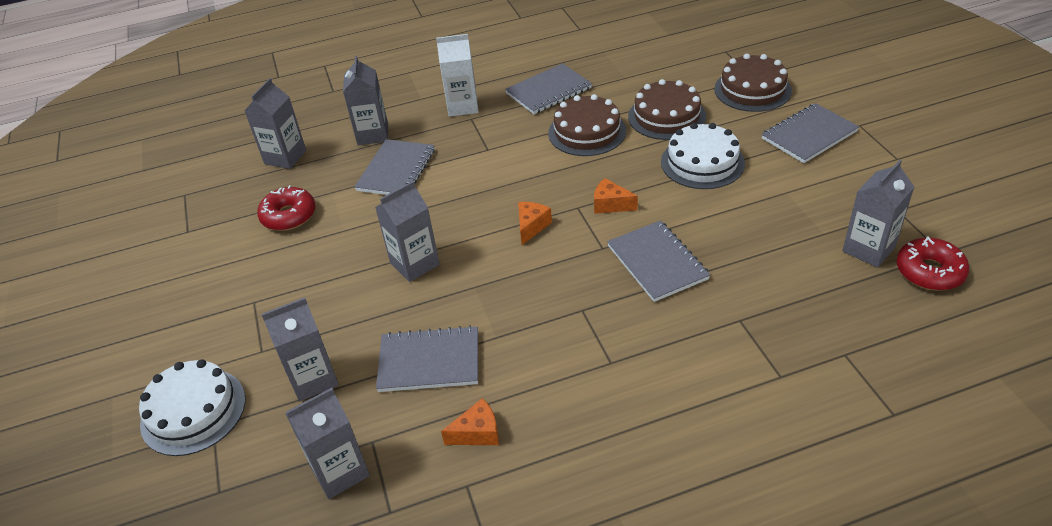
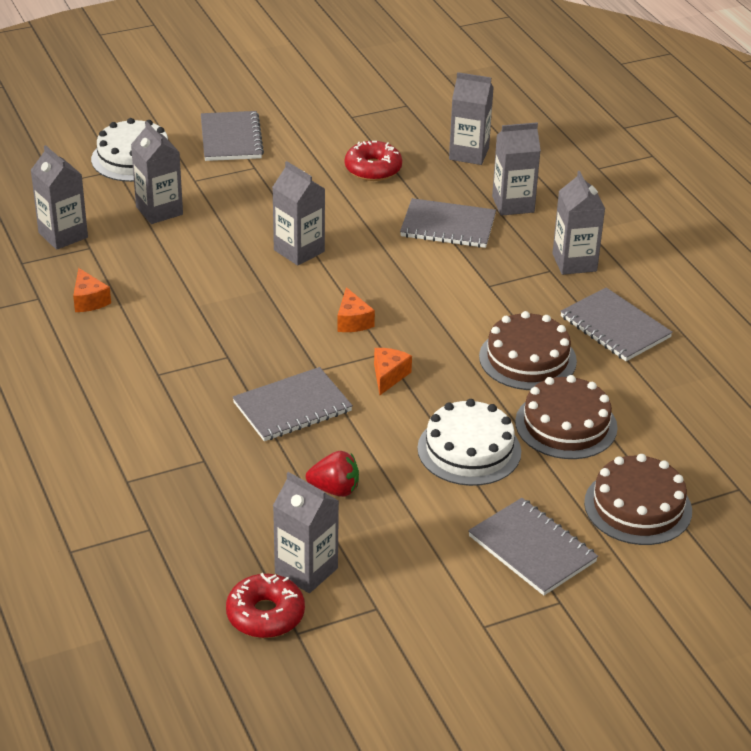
camera: 80 degrees right, 5 degrees down
(429, 361) = (171, 269): grey notebook -> grey notebook (231, 139)
(462, 106) = (574, 262): white carton -> grey carton
(531, 226) = (352, 321): orange cheese -> orange cheese turned 60 degrees clockwise
(764, 234) = (335, 489): none -> red strawberry

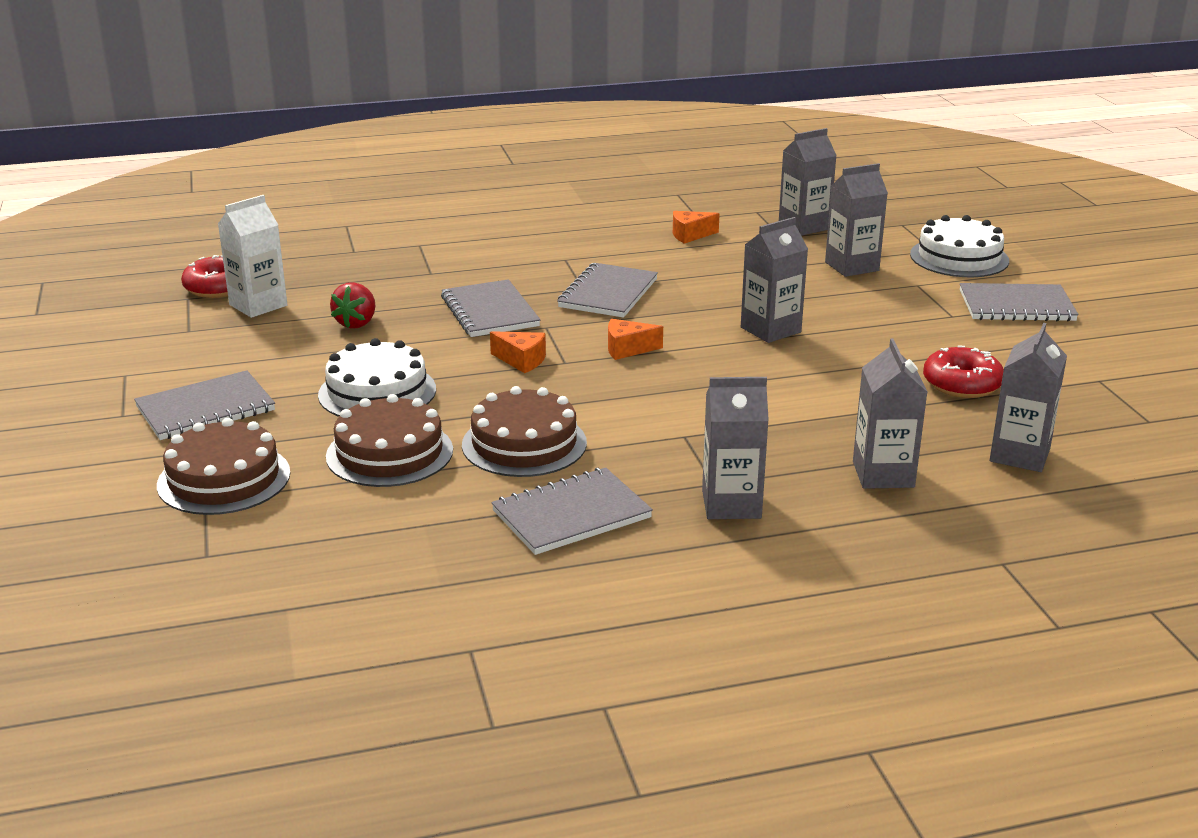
camera: 100 degrees right, 10 degrees down
(306, 570) = (258, 305): grey carton -> white carton
(448, 226) = (824, 421): grey notebook -> grey notebook (608, 293)

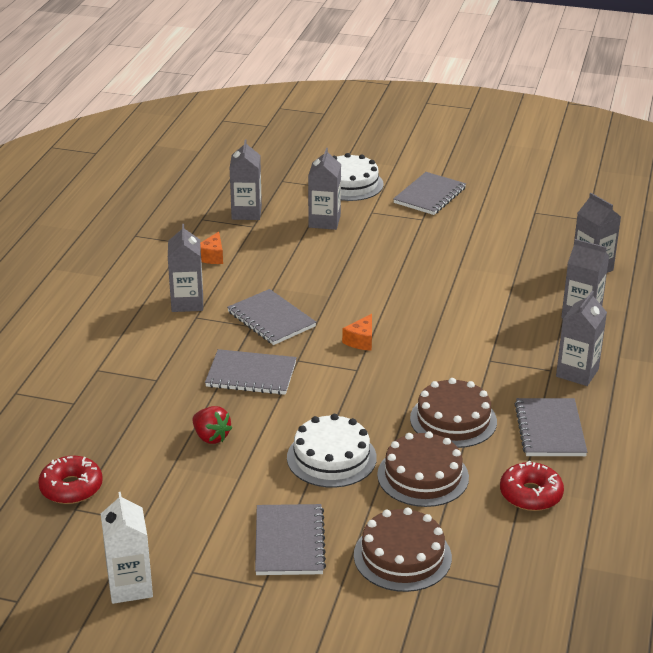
camera: 60 degrees left, 5 degrees up
(258, 305) = (129, 475): white carton -> white carton (130, 586)
(521, 361) = (339, 385): orange cheese -> none
(770, 330) = (383, 282): grey carton -> grey carton (187, 303)
(962, 384) = (505, 251): red donut -> red donut (530, 494)

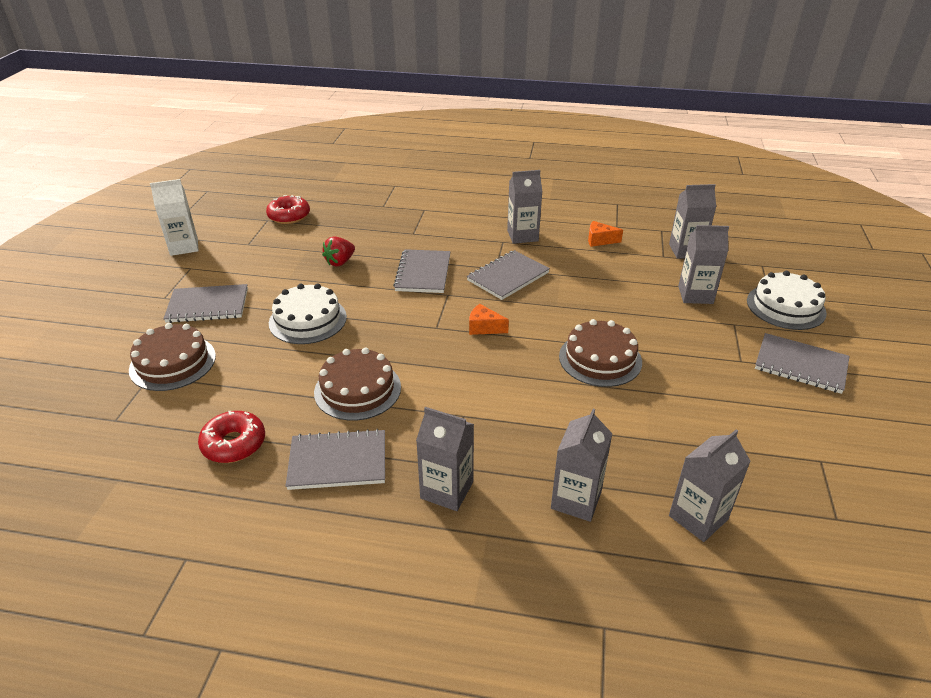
camera: 85 degrees right, 5 degrees up
(423, 476) = (275, 371): brown cake -> brown cake (600, 359)

